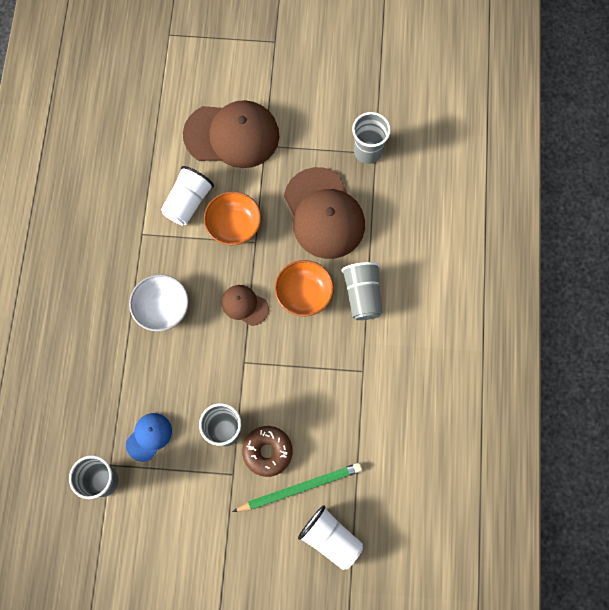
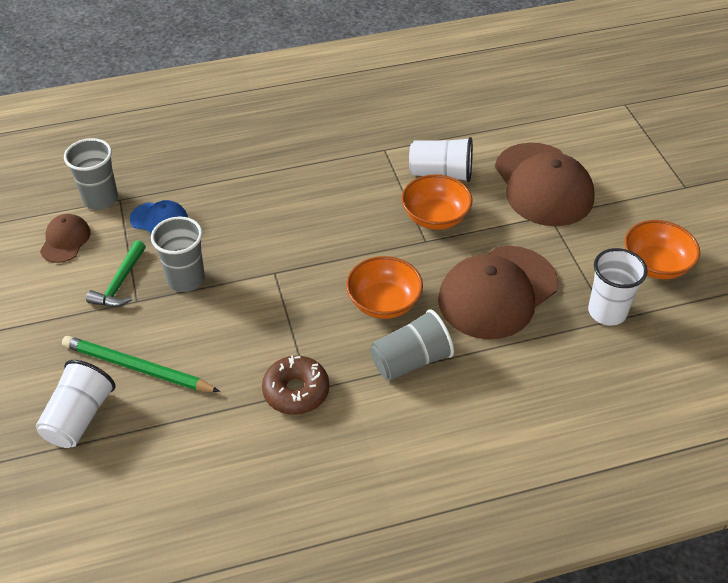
camera: 70 degrees right, 25 degrees down
(162, 308) = (308, 188): white bowl -> none
(209, 483) = (120, 283): none -> green hammer
(244, 305) = (344, 253): brown cap -> brown cap (65, 240)
(267, 452) = (173, 324): brown donut -> brown donut (296, 391)
(300, 487) = (137, 368): green pencil -> green pencil turned 150 degrees clockwise
(339, 100) = (655, 265): none -> orange bowl
(367, 151) = (607, 312): grey cup -> white cup

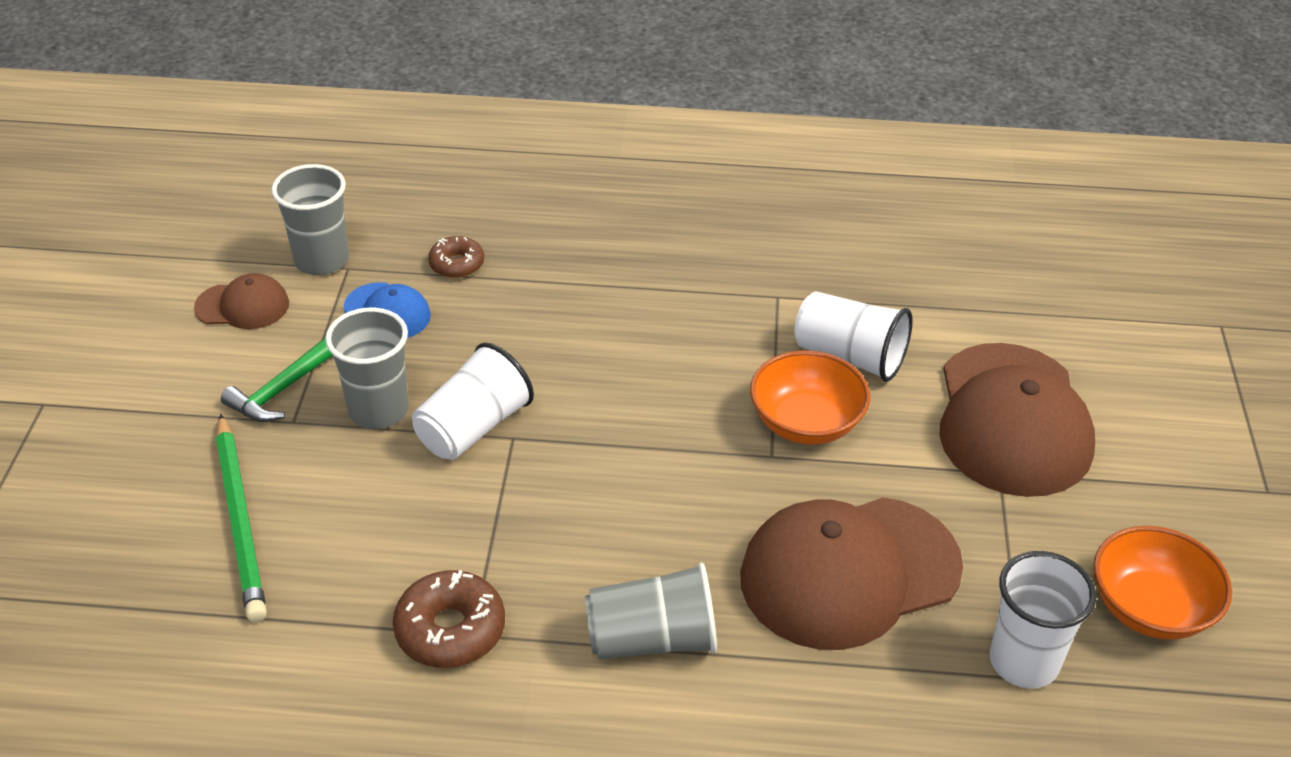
camera: 20 degrees right, 5 degrees down
(65, 240) = (243, 306): brown cap -> brown cap turned 60 degrees clockwise
(79, 417) = (123, 568): white cup -> white cup (473, 427)
(137, 368) = (241, 520): green pencil -> green pencil turned 150 degrees counterclockwise
(186, 179) = (457, 264): none -> brown donut
(384, 303) = (656, 533): orange bowl -> none

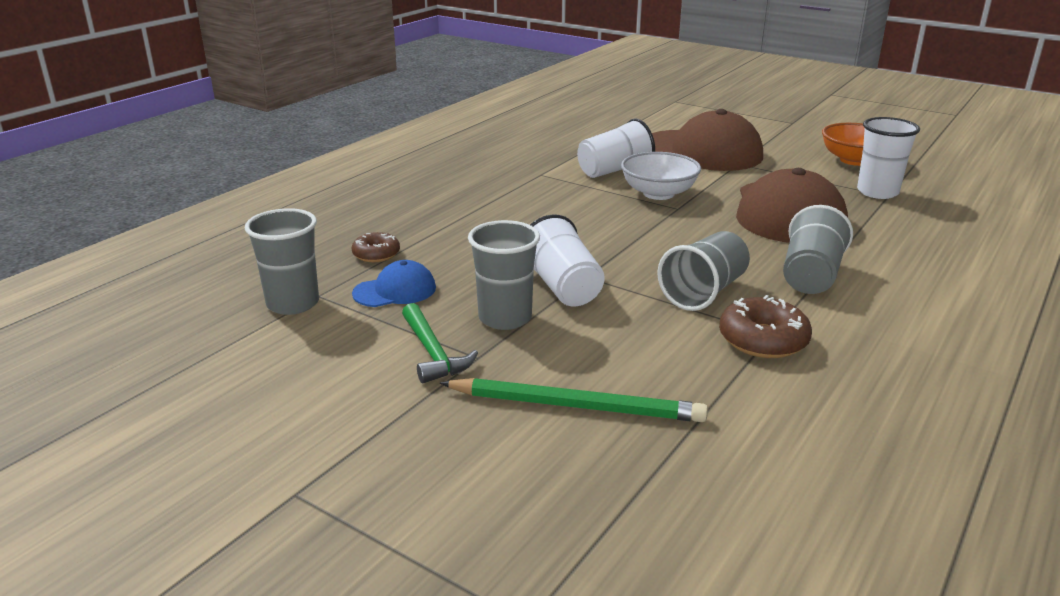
camera: 60 degrees left, 15 degrees down
(243, 306) = (300, 351): brown cap -> none
(538, 548) = (704, 292): none -> grey cup
(806, 423) = (658, 193): orange bowl -> white bowl

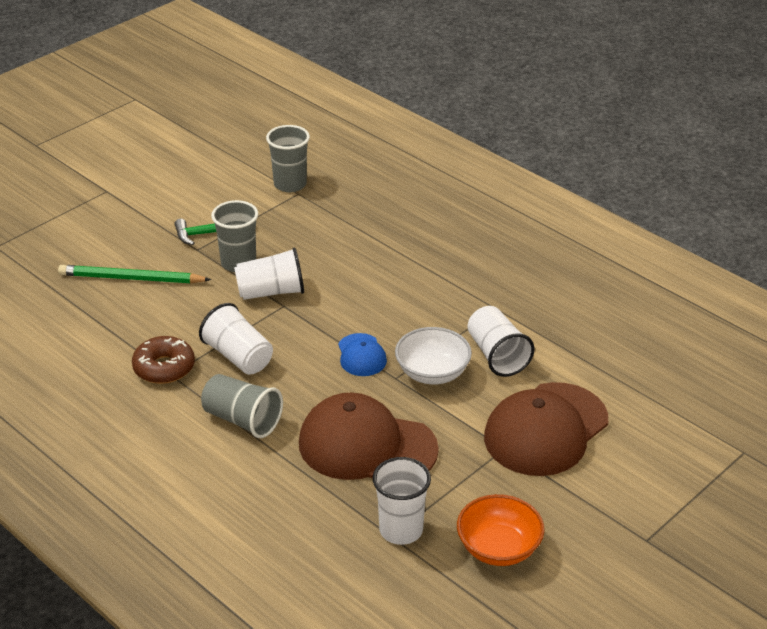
camera: 100 degrees right, 10 degrees up
(376, 254) = (351, 215): brown donut -> none
(395, 291) = (293, 222): blue cap -> blue cap (361, 355)
(576, 406) = (131, 279): green pencil -> green pencil turned 75 degrees clockwise
(704, 292) = (238, 356): grey cup -> white cup

